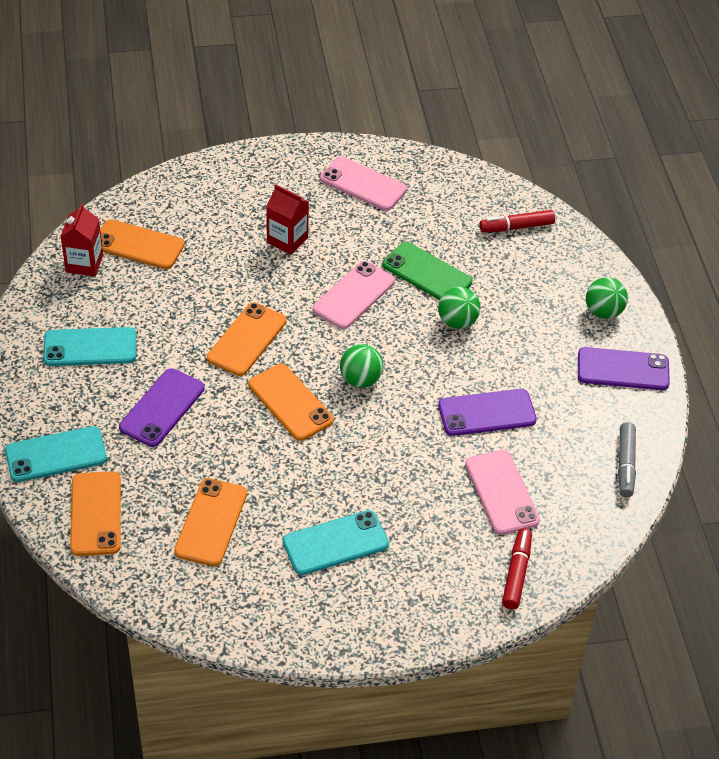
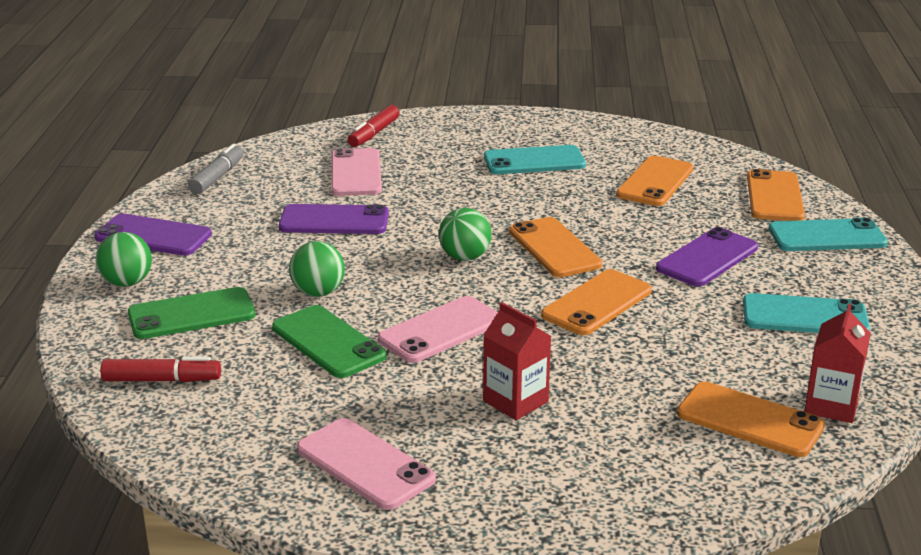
camera: 165 degrees left, 20 degrees down
(535, 286) = (191, 314): none -> green phone

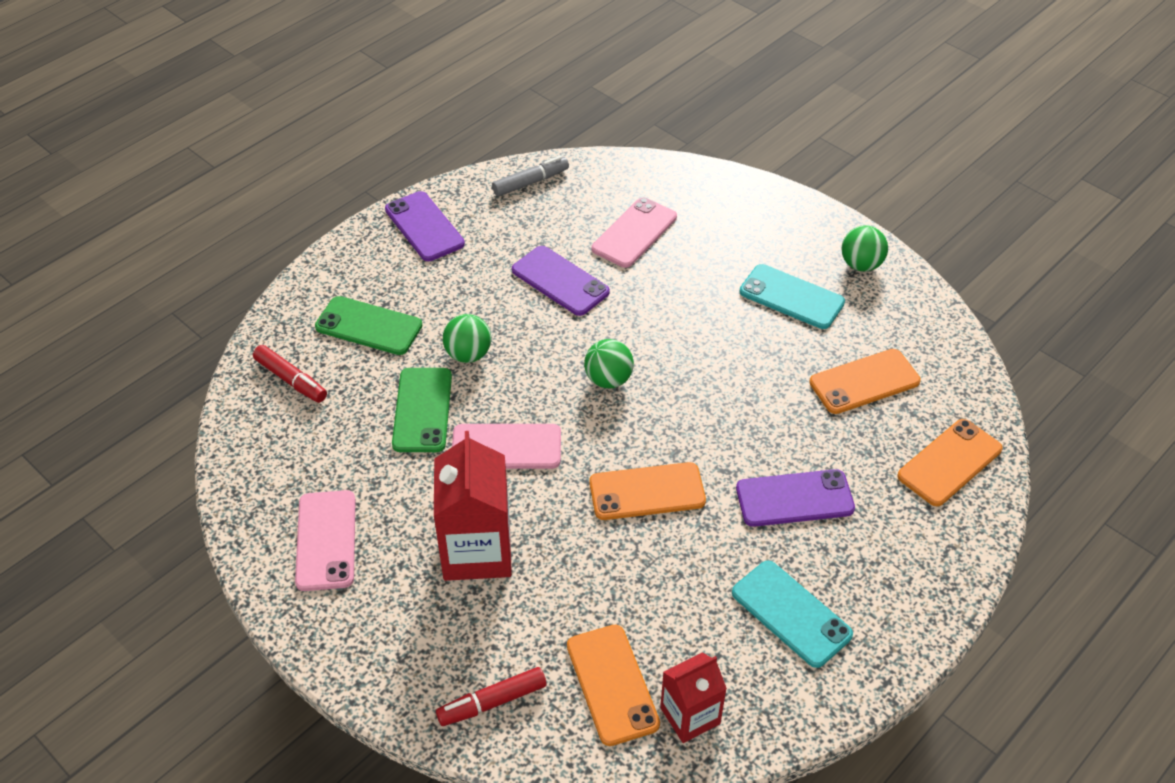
camera: 40 degrees right, 20 degrees up
(127, 283) = (362, 268): green ball -> green ball (861, 265)
(374, 134) = (700, 190): red marker -> red marker (492, 702)
(515, 401) = (477, 551): red carton -> red carton, size x1.65
(554, 248) = (686, 411): orange phone -> none
(827, 236) = (932, 539): turquoise phone -> none

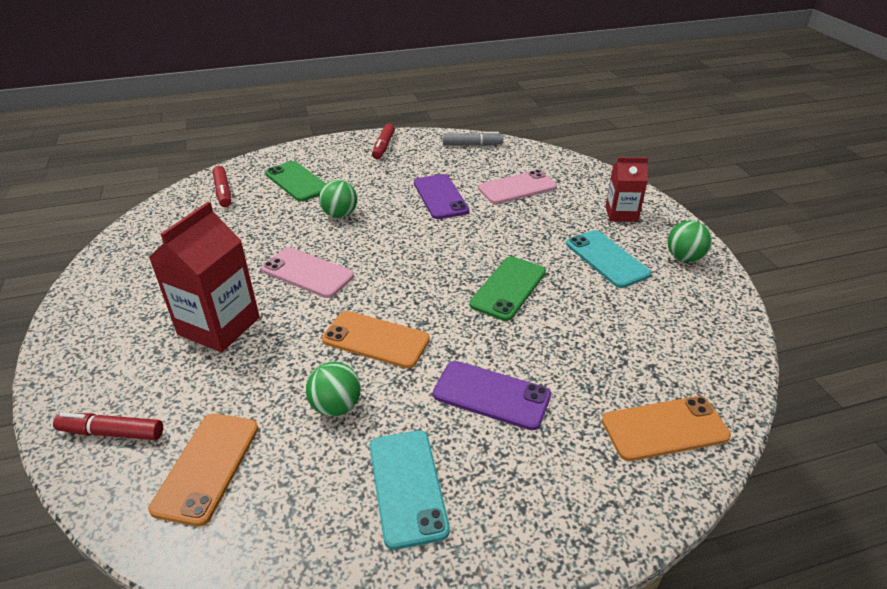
camera: 30 degrees right, 10 degrees down
(326, 540) = (139, 280): pink phone -> none
(422, 410) = (278, 233): green phone -> green phone (508, 288)
(424, 227) = (383, 147): purple phone -> red marker
(608, 379) = (418, 260): green ball -> green ball (336, 406)
(690, 715) = (239, 528): red carton -> red carton (621, 214)
(864, 382) = (626, 335): orange phone -> none

